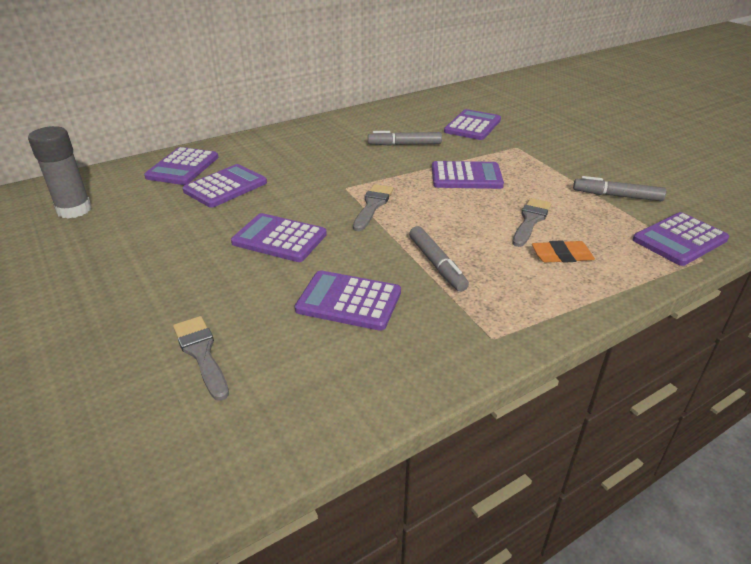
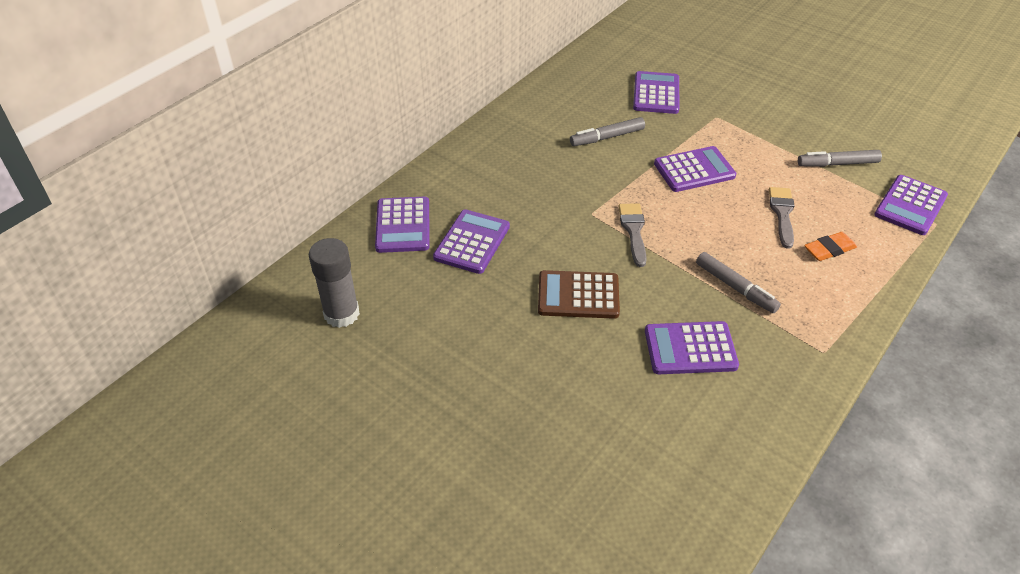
camera: 20 degrees left, 10 degrees up
(201, 353) = (610, 437): grey brush -> none
(279, 239) = (578, 295): purple calculator -> brown calculator

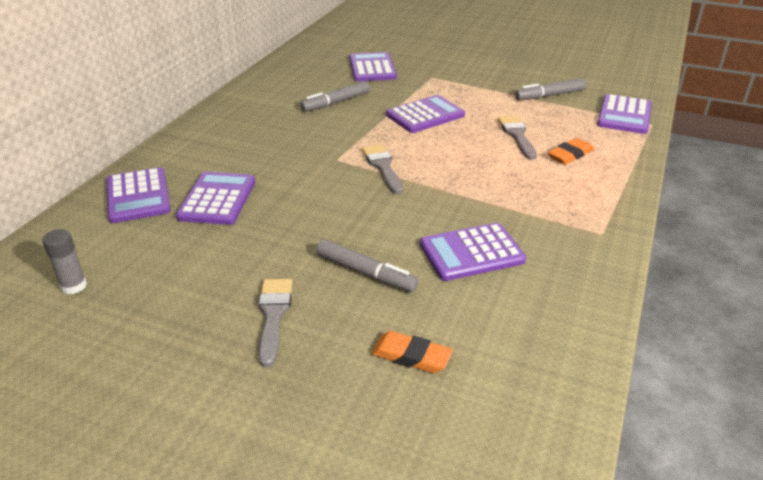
camera: 15 degrees left, 10 degrees down
(341, 314) = (74, 286): grey glue stick -> grey glue stick, size x0.59
(499, 378) = (273, 315): none -> grey brush
(578, 295) = (342, 226): brown calculator -> none
(606, 443) = (411, 356): none -> orange eraser
(735, 287) = (497, 196): grey marker -> grey marker (366, 273)

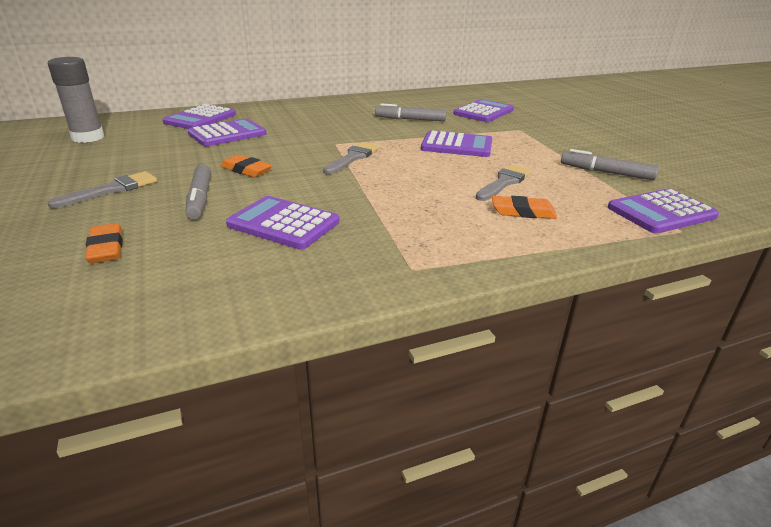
camera: 45 degrees right, 5 degrees down
(74, 286) = (88, 137): grey glue stick -> grey glue stick, size x1.69
(333, 226) = (246, 170): none -> orange eraser

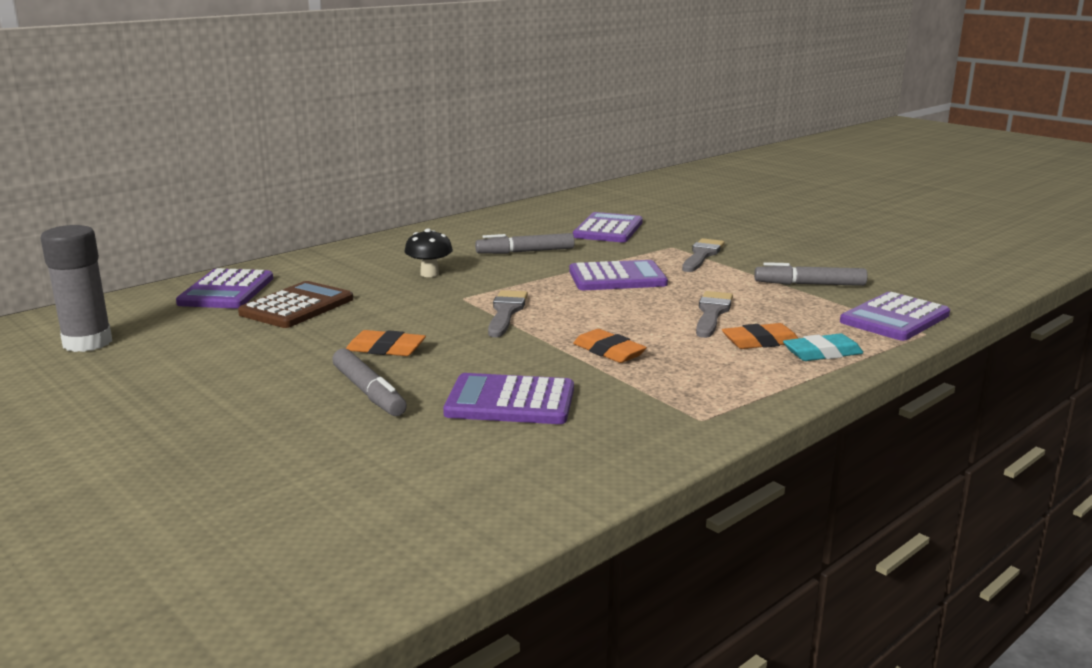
camera: 20 degrees left, 10 degrees down
(106, 248) = (325, 468): orange eraser -> orange eraser (609, 351)
(112, 190) = (232, 403): grey brush -> grey brush (702, 255)
(227, 134) = (297, 306): purple calculator -> brown calculator
(331, 125) = (429, 274): none -> black mushroom
(568, 231) = (822, 353): none -> turquoise eraser

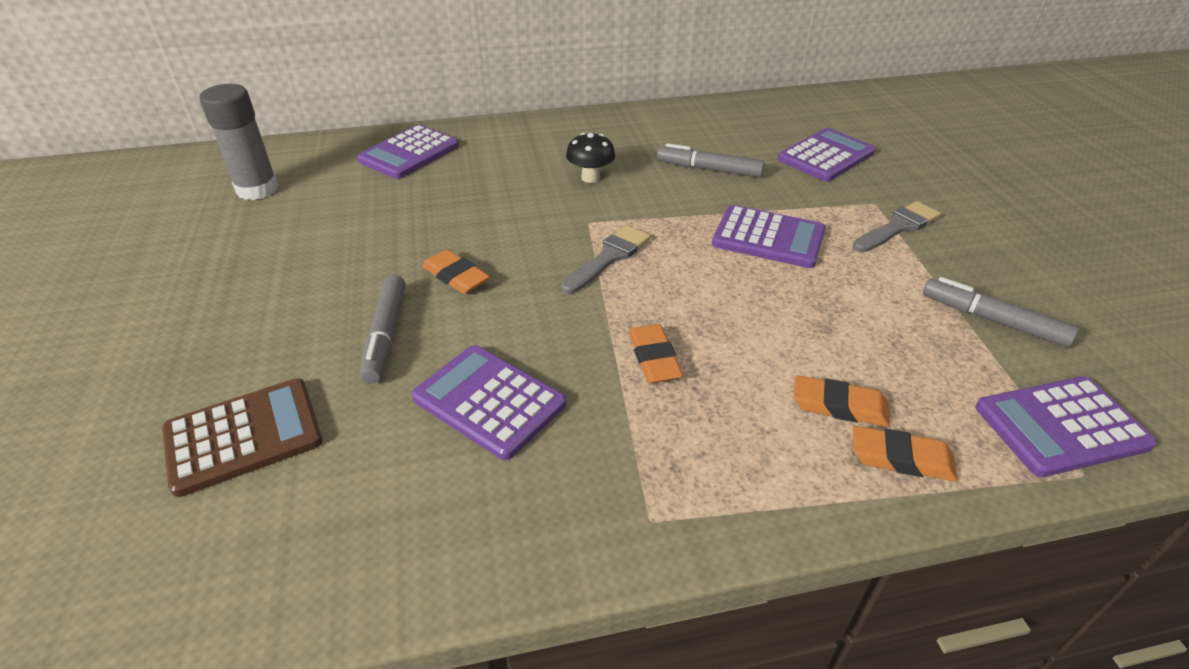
camera: 30 degrees right, 20 degrees up
(297, 306) = (441, 191): brown calculator -> brown calculator (243, 436)
(712, 313) = (824, 332): grey brush -> none
(822, 353) = (901, 458): turquoise eraser -> orange eraser

